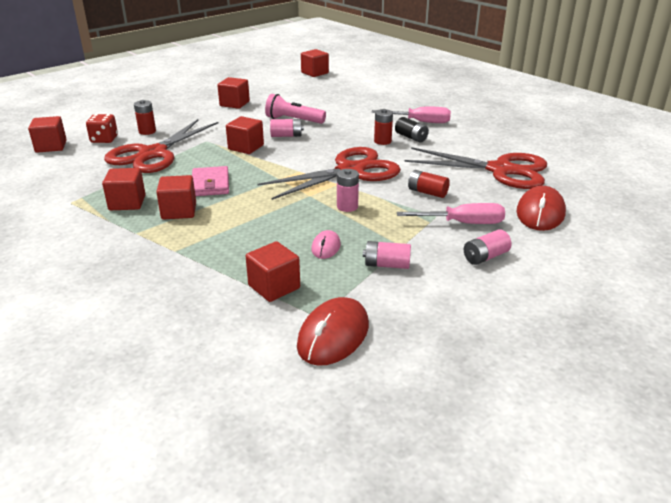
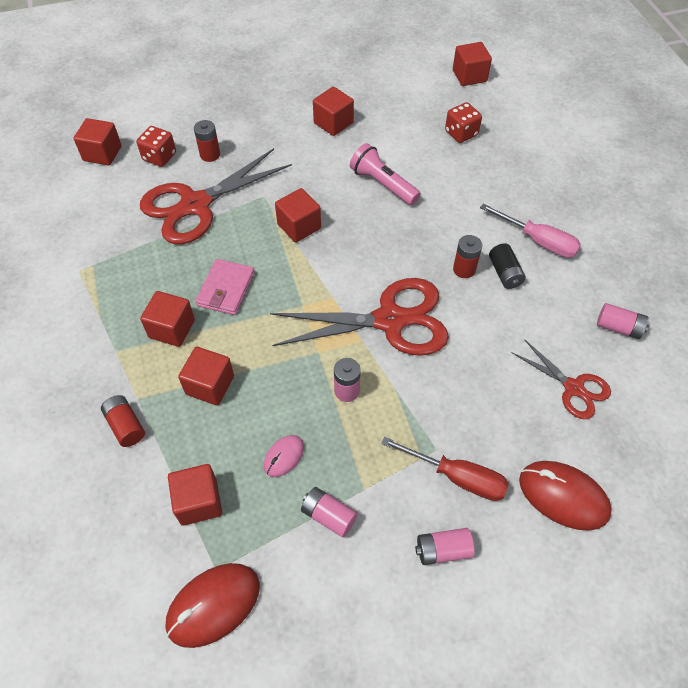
camera: 25 degrees right, 25 degrees up
(127, 203) = (130, 293): red cube -> red cube (210, 385)
(286, 136) = (357, 216): pink battery -> pink battery (618, 327)
(329, 93) = (461, 133): none -> red dice
(427, 192) = (453, 399): red battery -> red battery (126, 426)
(463, 223) = (457, 477): pink screwdriver -> red screwdriver
(500, 170) = (573, 388): red scissors -> red scissors, size x0.55
(540, 213) = (563, 496): red mouse -> red mouse turned 75 degrees clockwise

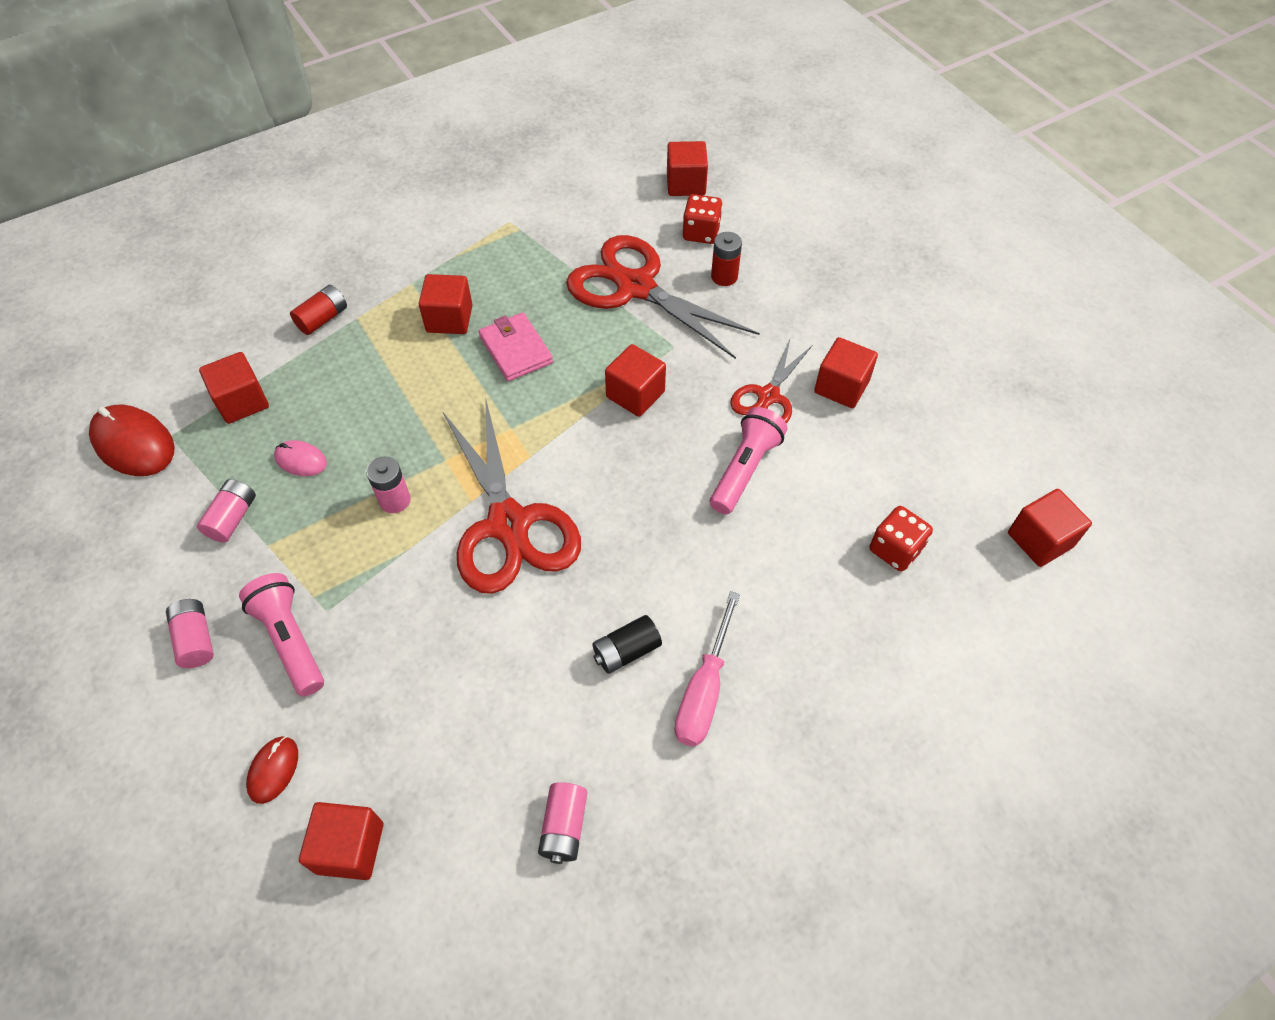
camera: 75 degrees right, 0 degrees up
(210, 385) = (382, 372): red cube -> red cube (350, 848)
(226, 289) = (516, 350): pink wallet -> pink wallet turned 60 degrees clockwise
(457, 477) = (290, 640): red screwdriver -> pink flashlight
(464, 269) = (618, 597): red battery -> none
(563, 496) = (273, 770): red mouse -> red mouse, size x0.55
(573, 388) = (442, 768): red scissors -> red scissors (768, 396)

